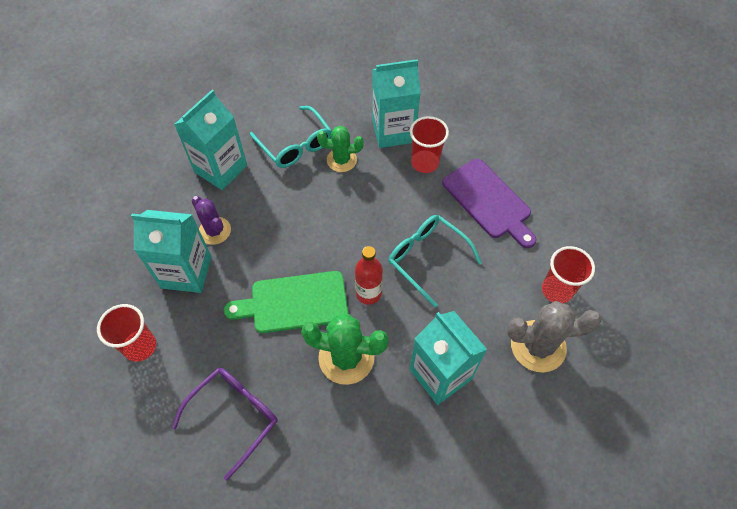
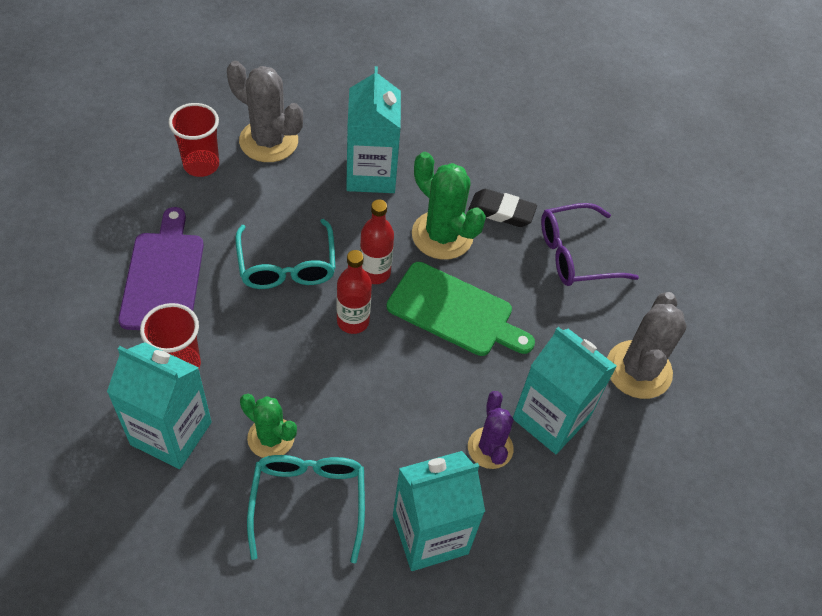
camera: 150 degrees left, 5 degrees down
(140, 346) = (638, 370): red cup -> grey cactus
(317, 415) = (501, 211): none -> black eraser
(354, 251) = (353, 321): none -> red bottle

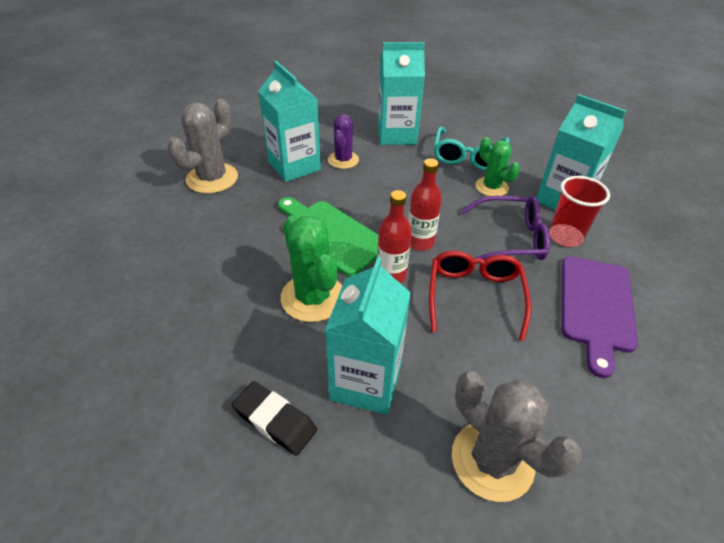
camera: 160 degrees left, 10 degrees down
(201, 165) = (581, 437): red cup -> none
(287, 266) = (474, 296): turquoise glasses -> red glasses
(501, 211) = (239, 310): black eraser -> black eraser (275, 420)
(575, 254) = (196, 258): purple glasses -> purple glasses (511, 238)

